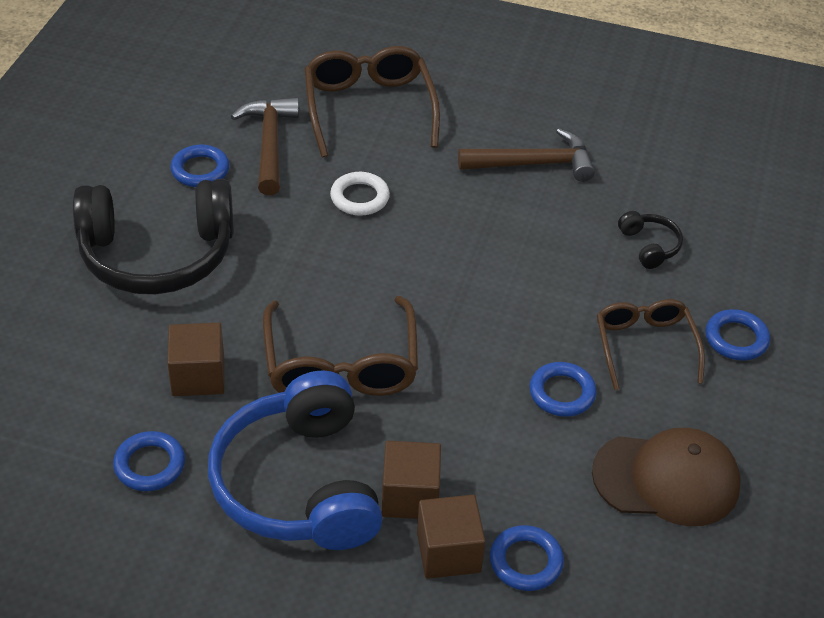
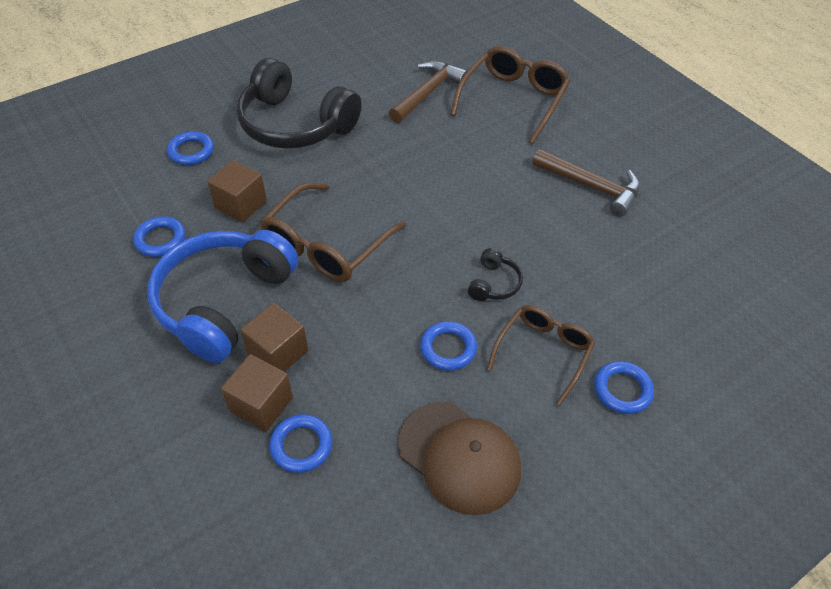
camera: 40 degrees right, 5 degrees up
(200, 170) = (371, 89): blue ring -> blue ring (191, 151)
(359, 197) = (449, 150): white ring -> none
(649, 246) = (621, 285): black headphones -> black headphones (494, 283)

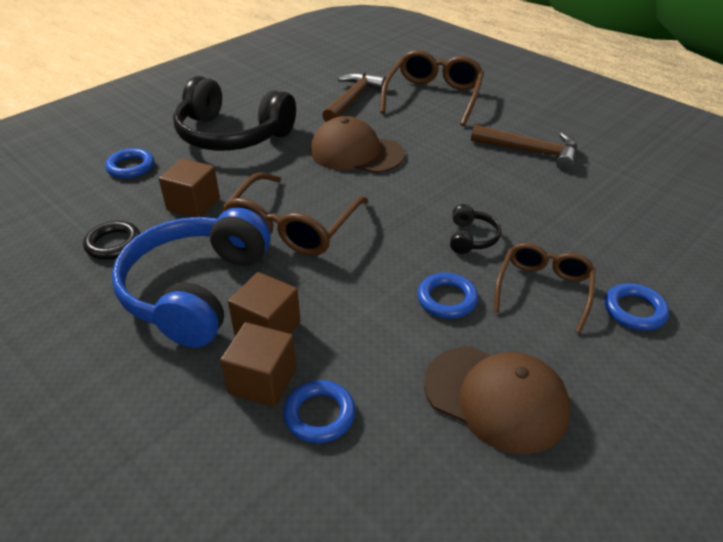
camera: 10 degrees left, 10 degrees down
(160, 240) = (113, 244): blue ring -> black ring
(412, 163) = (356, 153): none -> brown cap

